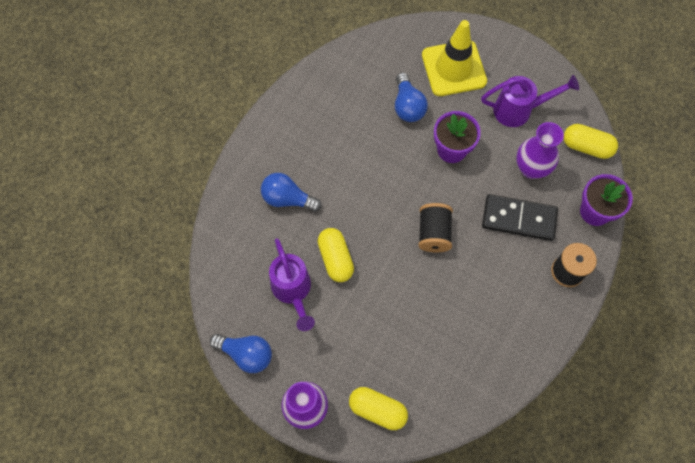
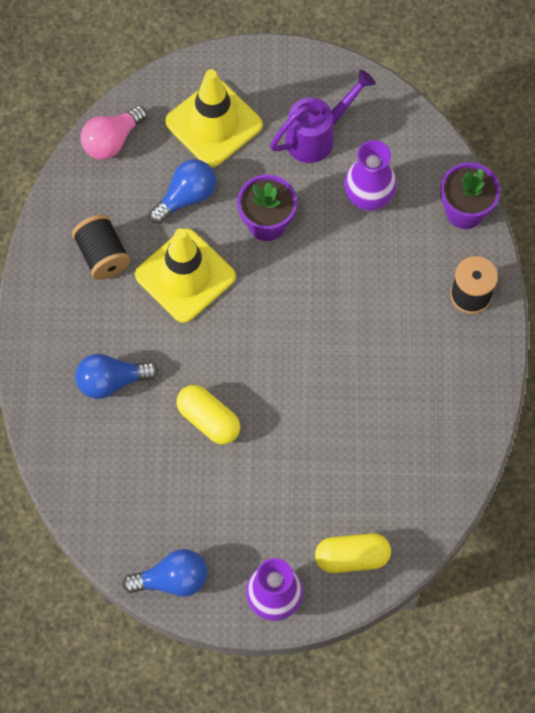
camera: 30 degrees left, 0 degrees up
(293, 291) = (182, 482): purple watering can -> none
(377, 156) = (185, 276): none -> yellow traffic cone
(381, 47) = (112, 140): none -> pink light bulb
(407, 106) = (186, 197): blue light bulb -> blue light bulb turned 90 degrees counterclockwise
(433, 233) = (302, 331): black spool -> black spool (103, 255)
(519, 219) = (386, 264): black domino -> none
(586, 147) = (416, 140): yellow capsule -> none

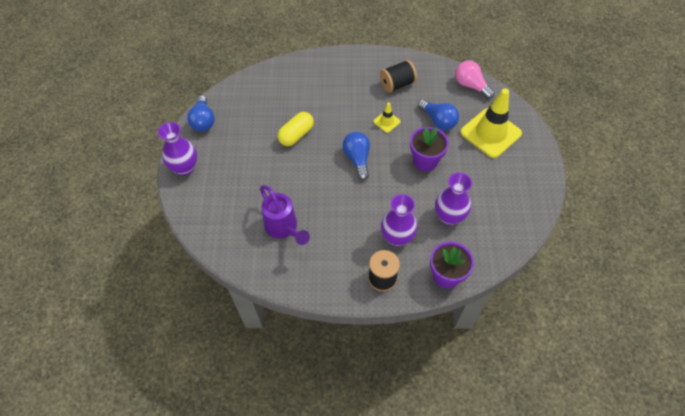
camera: 90 degrees right, 10 degrees down
(112, 381) = (320, 91): blue light bulb -> blue light bulb (357, 159)
(185, 276) = (386, 121): yellow traffic cone -> yellow traffic cone, size x0.45
(317, 136) = (491, 188): purple watering can -> purple watering can (284, 228)
(352, 557) = (205, 207): yellow capsule -> none
(404, 272) = (397, 237): none -> purple vase

